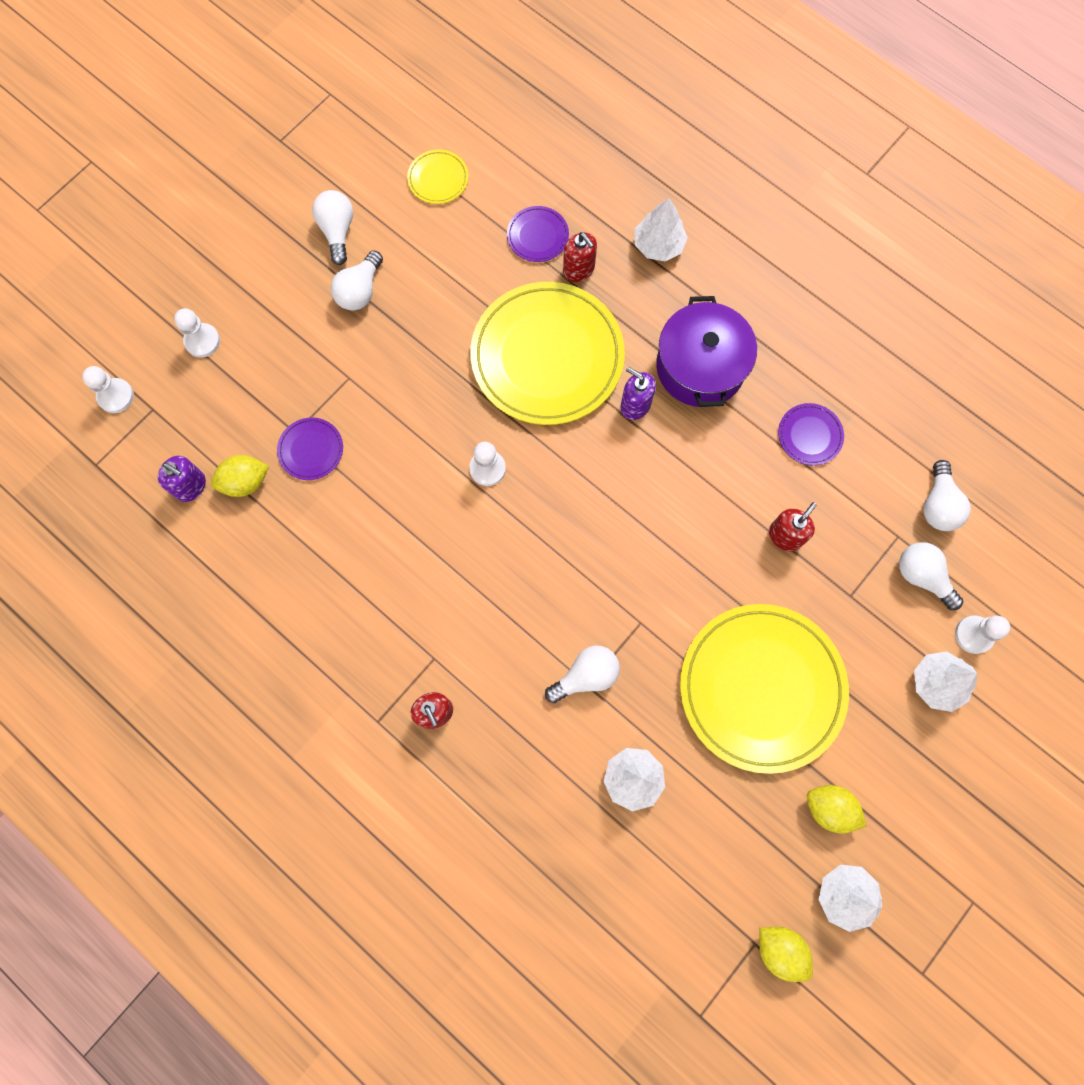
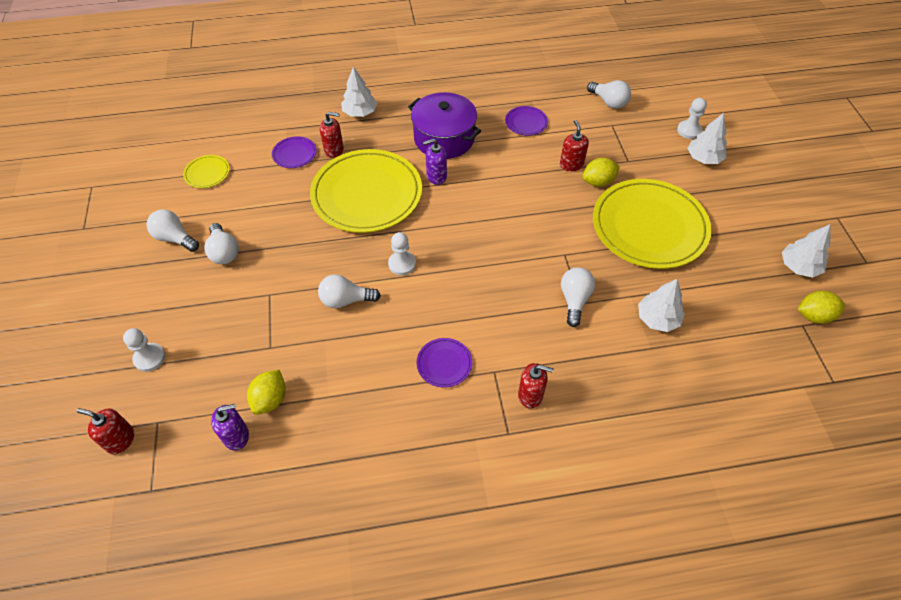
camera: 50 degrees left, 20 degrees down
(116, 396) = (120, 440): white pawn -> red soap dispenser
(311, 450) = (291, 346): purple plate -> purple plate (444, 364)
(829, 808) = (742, 242): yellow lemon -> yellow lemon (598, 182)
(922, 576) = (641, 129): white light bulb -> white light bulb (346, 300)

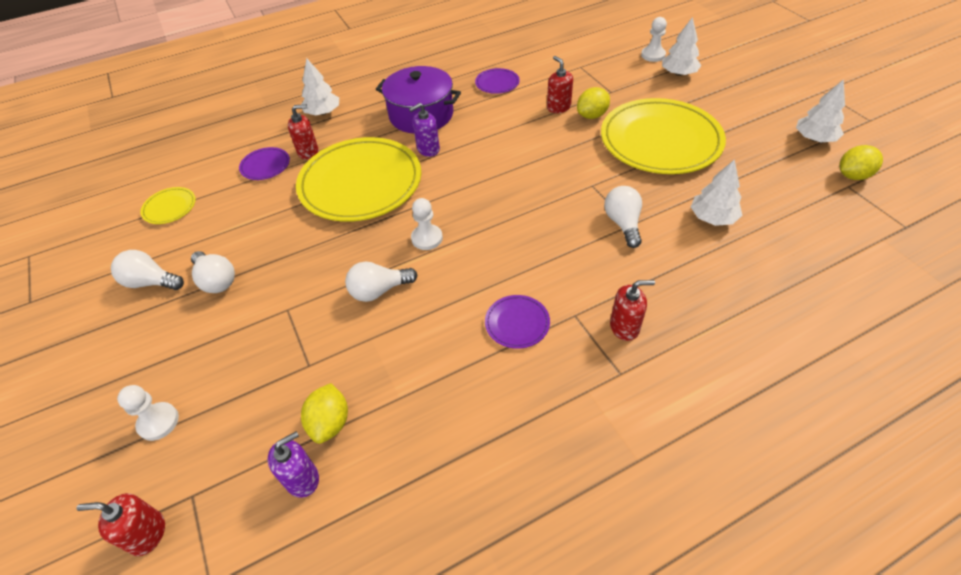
camera: 15 degrees left, 5 degrees down
(609, 102) = (567, 49): white light bulb -> none

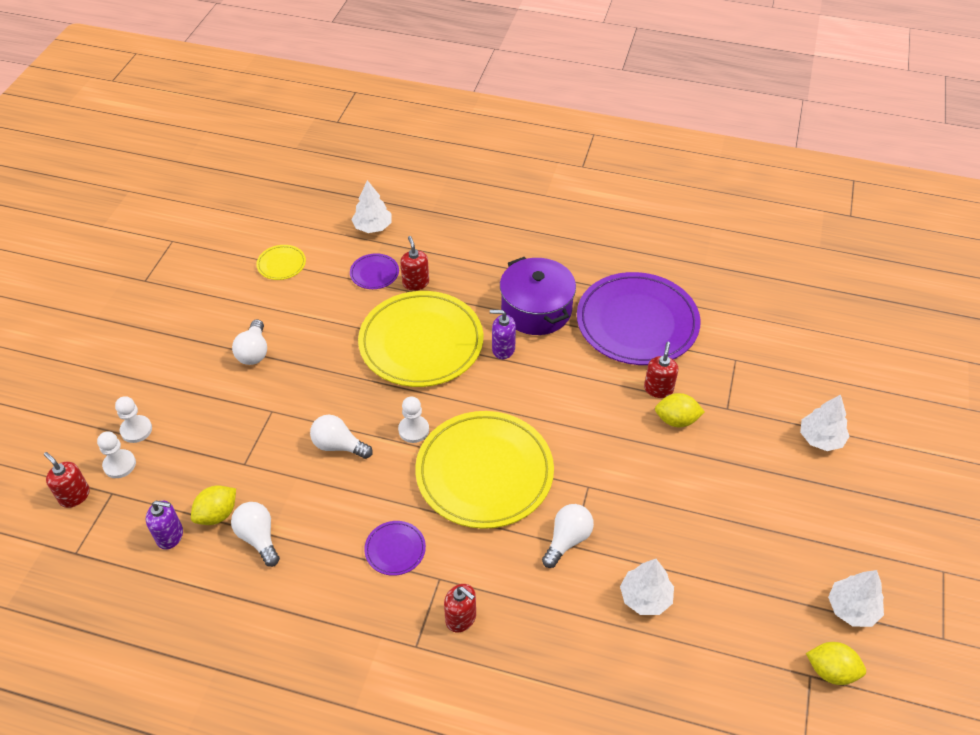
camera: 40 degrees right, 0 degrees up
(151, 282) = (217, 321): white light bulb -> white light bulb (258, 538)
(308, 152) = (415, 283): red soap dispenser -> red soap dispenser turned 135 degrees counterclockwise
(323, 113) = (465, 250): white tree -> white tree (372, 227)
(497, 83) = (637, 322): purple plate -> purple plate, size x2.38
(653, 55) = (824, 399): white pawn -> white pawn (119, 465)
(660, 141) = (702, 493): yellow plate -> yellow plate (484, 472)

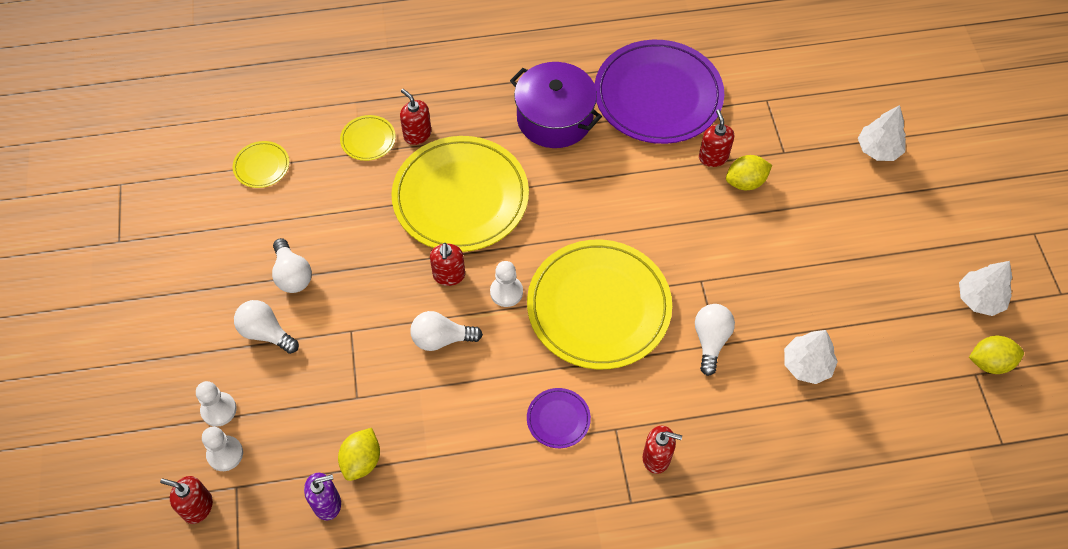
camera: 25 degrees left, 10 degrees up
(258, 538) = (418, 466): white light bulb -> white light bulb (266, 333)
(372, 227) = (335, 88): white tree -> none
(374, 273) = (368, 140): purple plate -> yellow plate
(375, 399) = (449, 275): none -> red soap dispenser
(503, 349) = (545, 173): purple soap dispenser -> none

